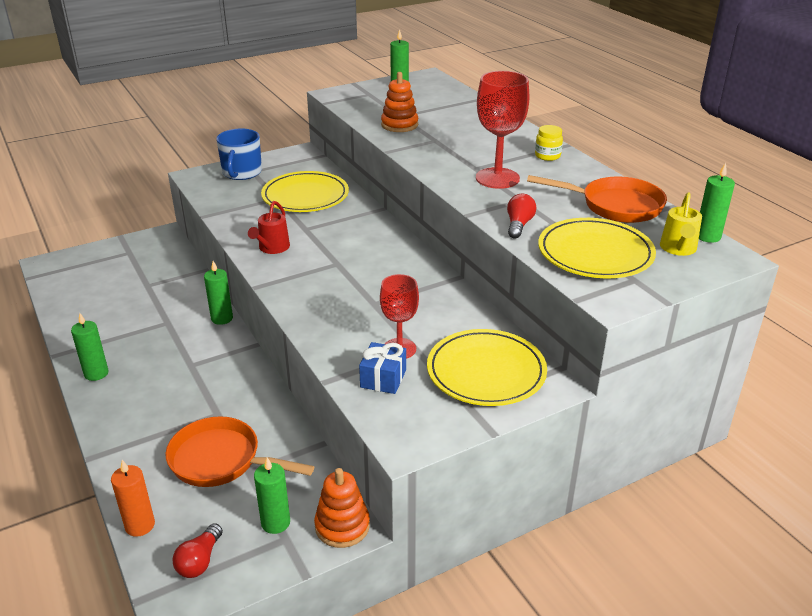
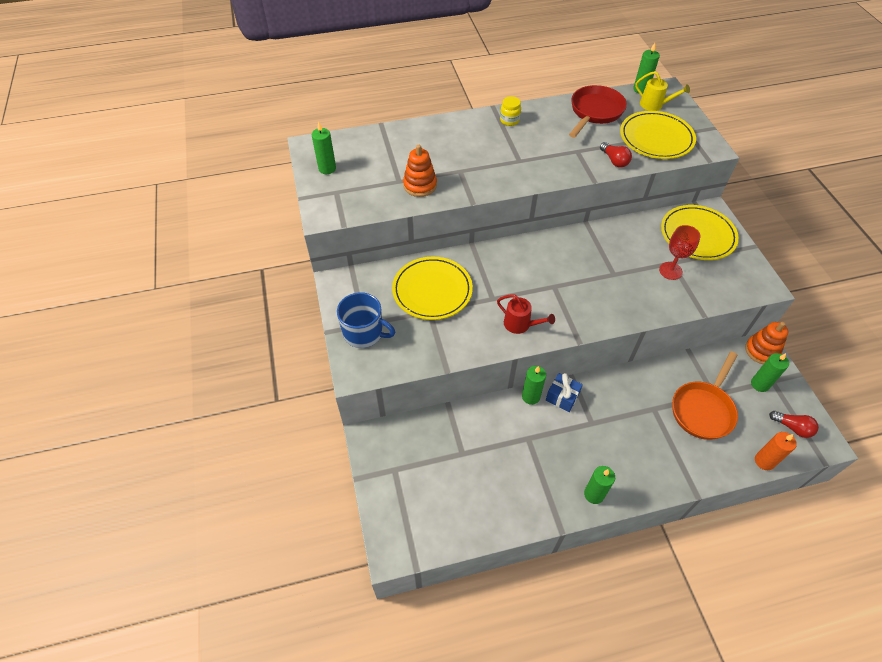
camera: 75 degrees left, 20 degrees up
(383, 379) = (702, 285): blue gift -> blue gift (562, 397)
(497, 178) = (540, 153): red goblet -> none
(519, 225) = (614, 161): red light bulb -> red light bulb turned 150 degrees counterclockwise
(615, 206) = (595, 112): orange pan -> red pan

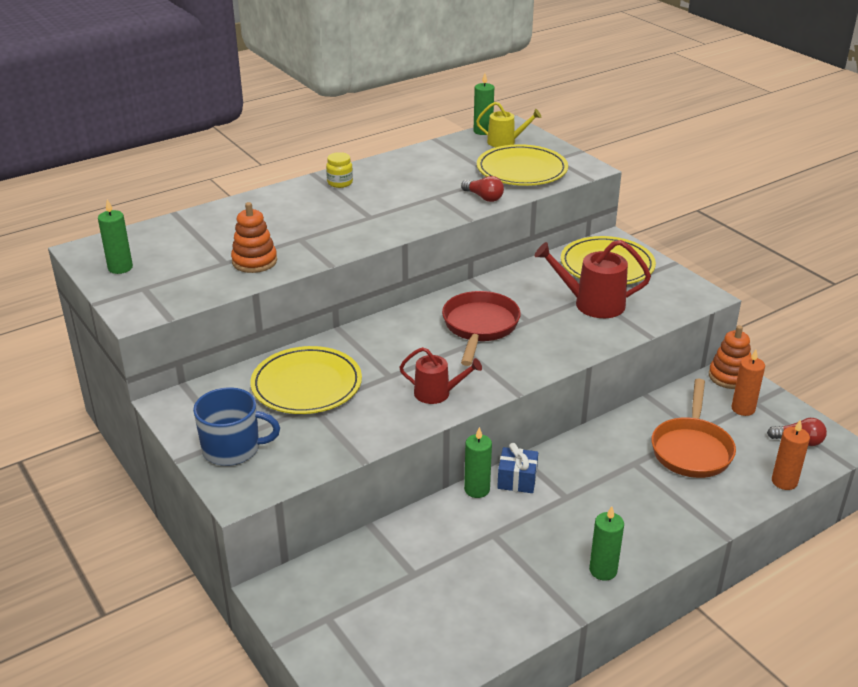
camera: 20 degrees left, 20 degrees down
(595, 112) = (439, 159): red pan -> red pan (479, 327)
(670, 271) = (592, 304): red goblet -> red watering can
(760, 384) = (743, 409): green candle -> orange candle

